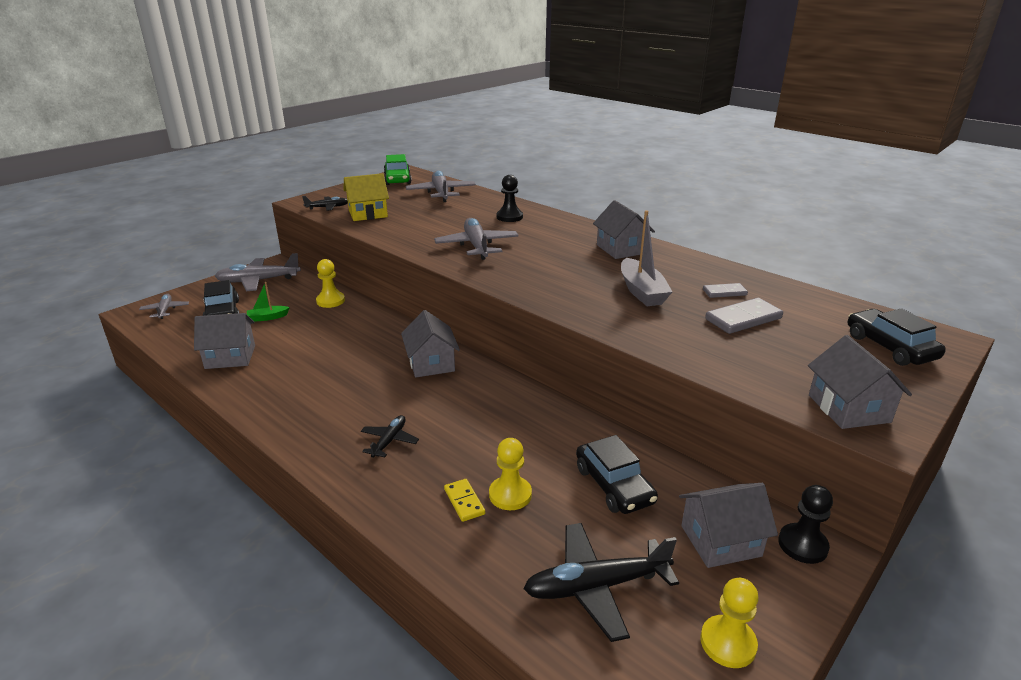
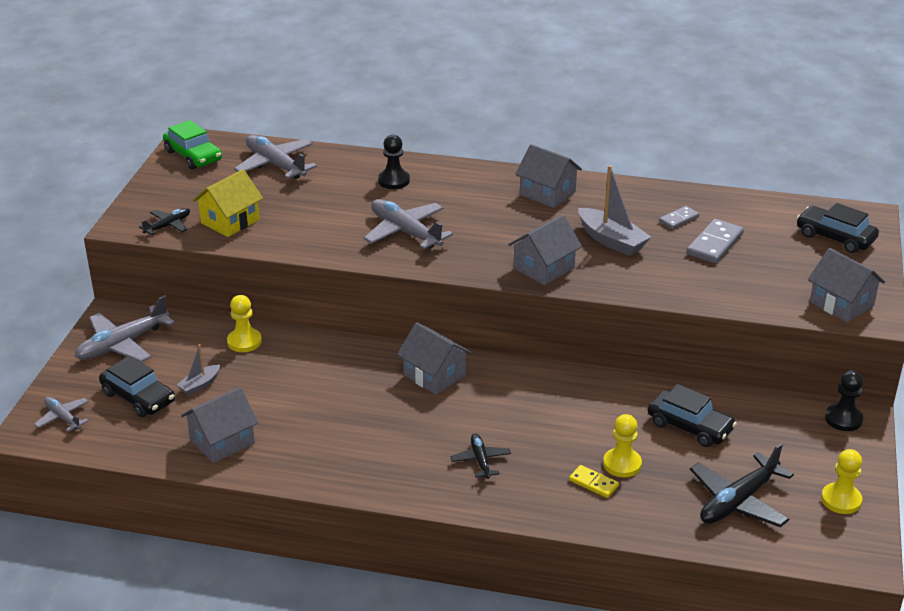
camera: 30 degrees left, 5 degrees up
(267, 317) = (200, 385): green boat -> grey boat
(720, 541) = (791, 437): grey house -> grey house (544, 268)

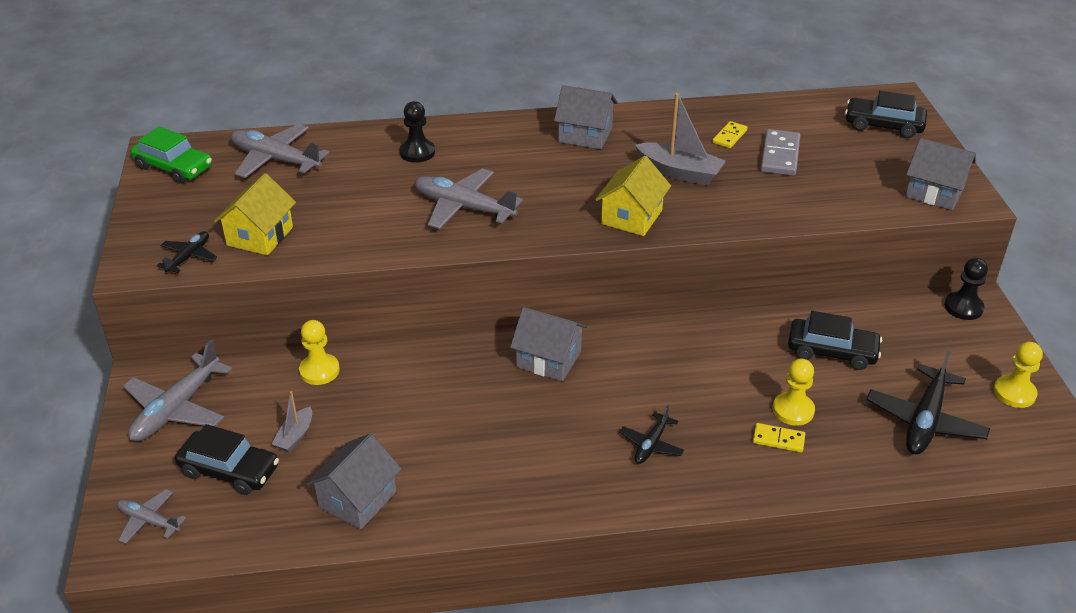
camera: 20 degrees left, 5 degrees up
(480, 460) = (651, 445): black plane -> black plane turned 120 degrees counterclockwise
(544, 268) = (631, 217): grey house -> yellow house
(679, 219) = (729, 136): grey domino -> yellow domino

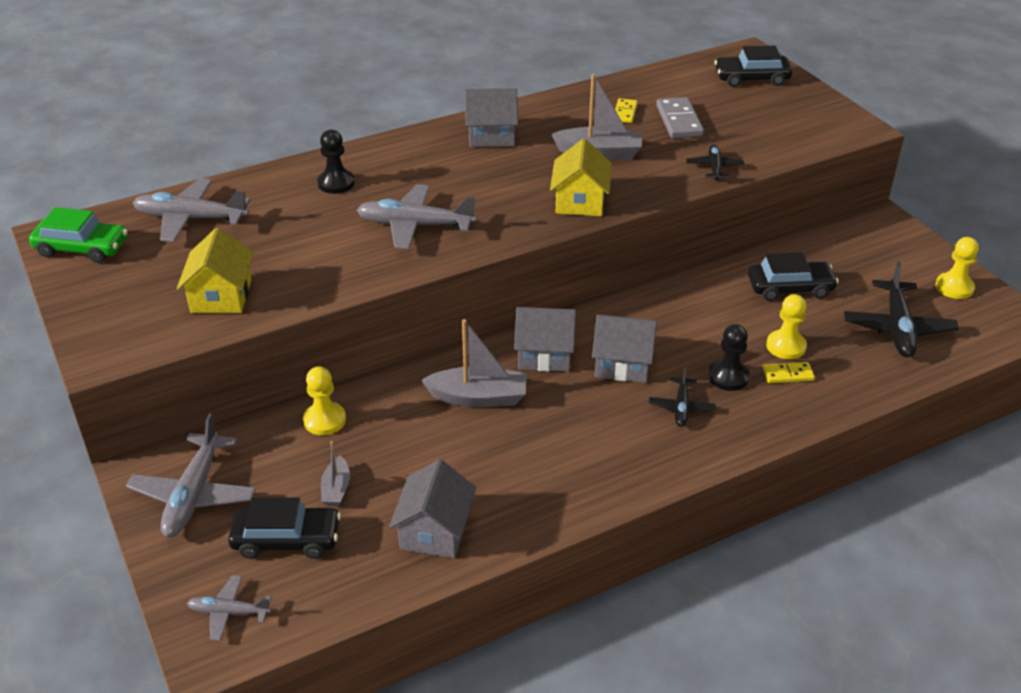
camera: 20 degrees left, 0 degrees up
(189, 257) = (156, 333): black plane -> black plane (714, 167)
(465, 385) = (478, 397): none -> grey boat
(934, 192) = (827, 127): grey house -> grey house (622, 364)
(963, 307) = (875, 226): black pawn -> black pawn (728, 377)

